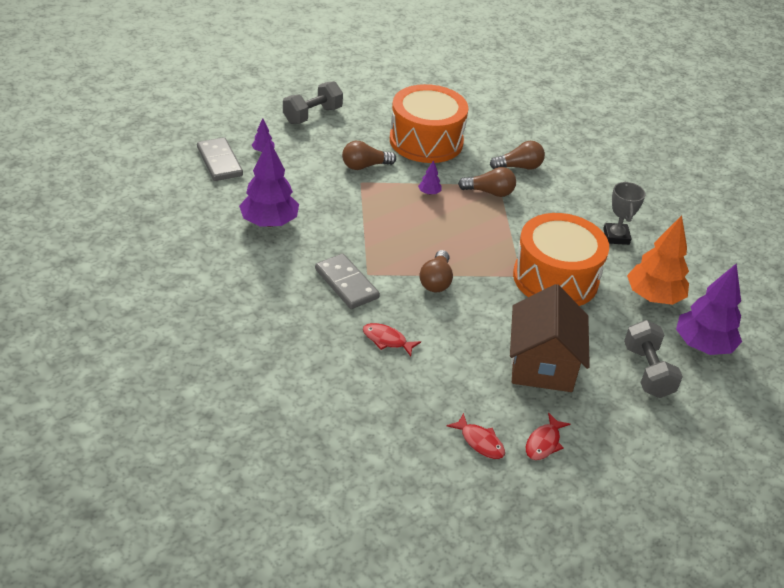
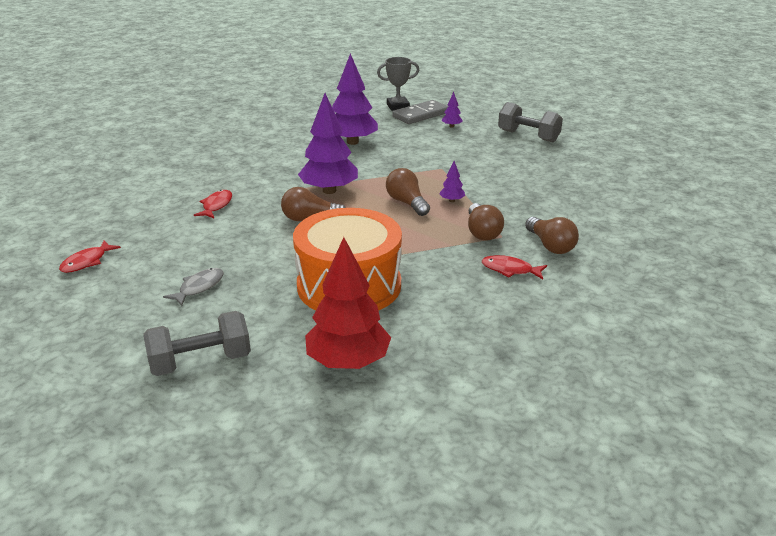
camera: 80 degrees right, 10 degrees down
(346, 284) = (286, 180): grey domino -> none
(365, 166) = (469, 167): brown light bulb -> brown light bulb (407, 203)
(426, 141) = (544, 189): orange drum -> none
(542, 365) = (199, 287): brown house -> grey fish
(544, 443) = (83, 297): red fish -> red fish (510, 270)
(616, 236) = (460, 325): grey trophy -> grey trophy (398, 106)
(653, 297) = (348, 362): orange tree -> red tree
(703, 345) = (262, 410): purple tree -> purple tree (329, 190)

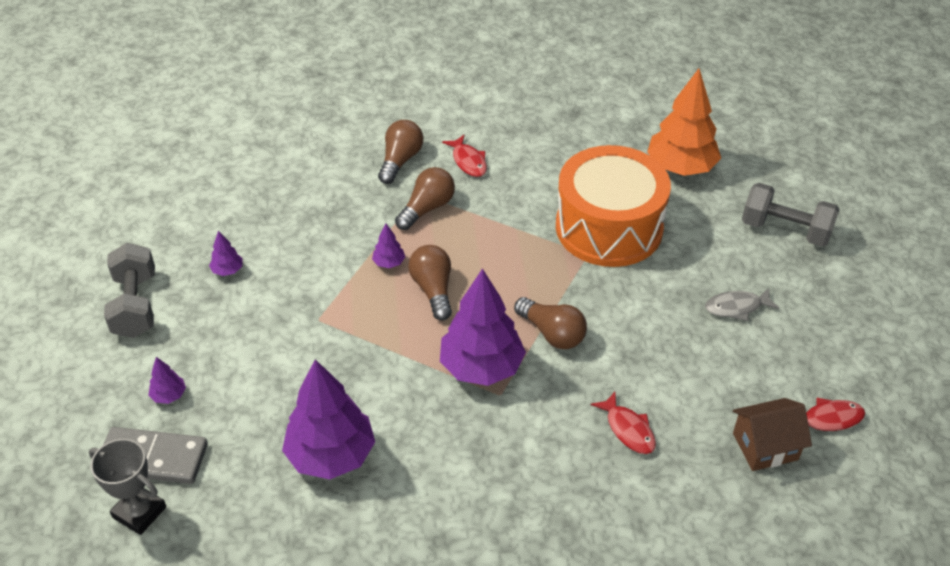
camera: 135 degrees left, 15 degrees up
(124, 233) = (765, 446): none -> brown house
(216, 205) = (628, 429): red fish -> red fish turned 90 degrees counterclockwise
(348, 362) = (680, 168): red tree -> orange tree
(407, 203) = (433, 290): brown light bulb -> brown light bulb turned 150 degrees clockwise
(520, 161) = (227, 270): none -> purple tree

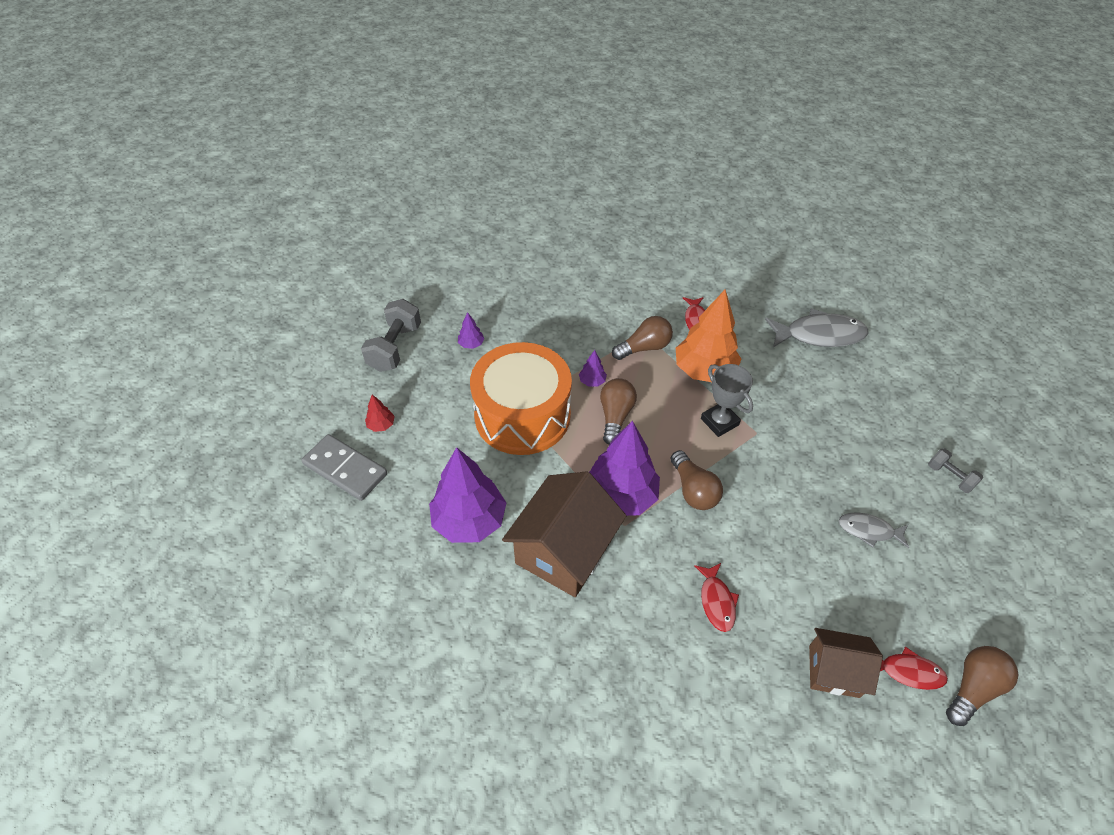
camera: 25 degrees right, 5 degrees up
(139, 512) = (314, 507): grey trophy -> grey trophy (719, 422)
(169, 395) = (381, 425): purple tree -> red tree
(400, 160) = (643, 302): brown light bulb -> brown light bulb (972, 688)
(450, 444) = (564, 551): none -> brown house
(601, 135) = (819, 335): none -> grey fish
(609, 227) = (787, 416): orange drum -> orange drum (522, 415)
(680, 168) = (877, 386): orange tree -> orange tree (704, 371)
(785, 230) = (950, 476): grey dumbbell -> grey dumbbell, size x0.56

